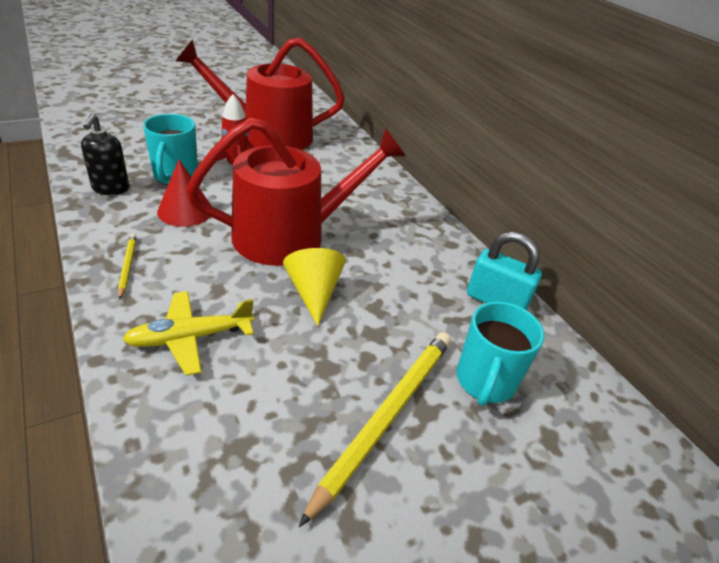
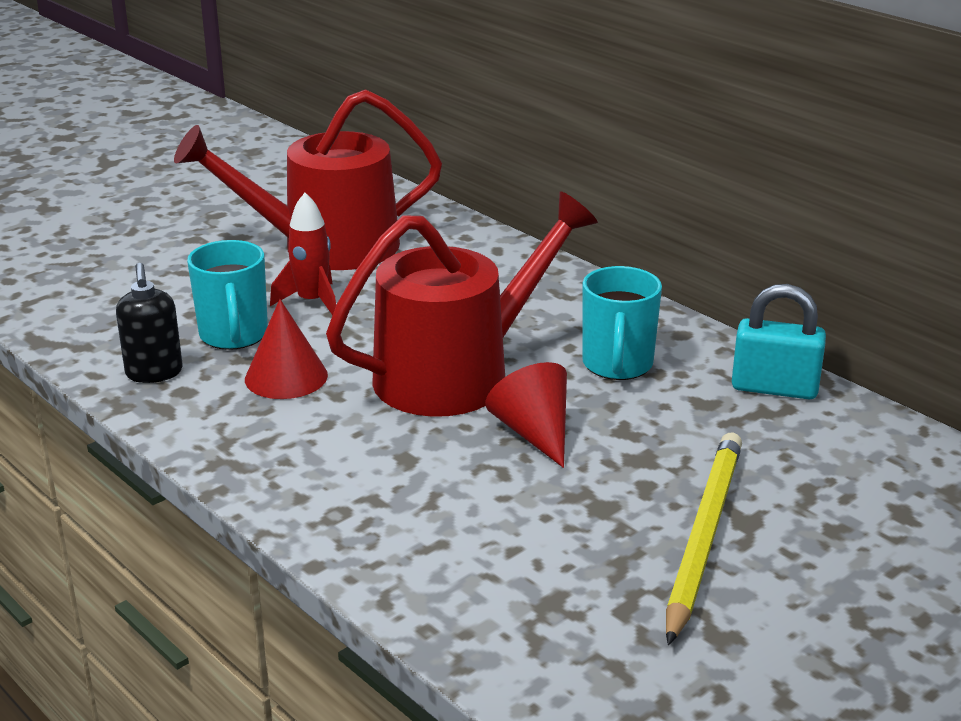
camera: 10 degrees left, 10 degrees down
(127, 266) = (264, 460): yellow pencil -> none
(190, 337) = (412, 516): yellow plane -> none
(314, 292) = (534, 433): yellow cone -> red cone
(484, 381) = (801, 476): turquoise mug -> turquoise mug (617, 365)

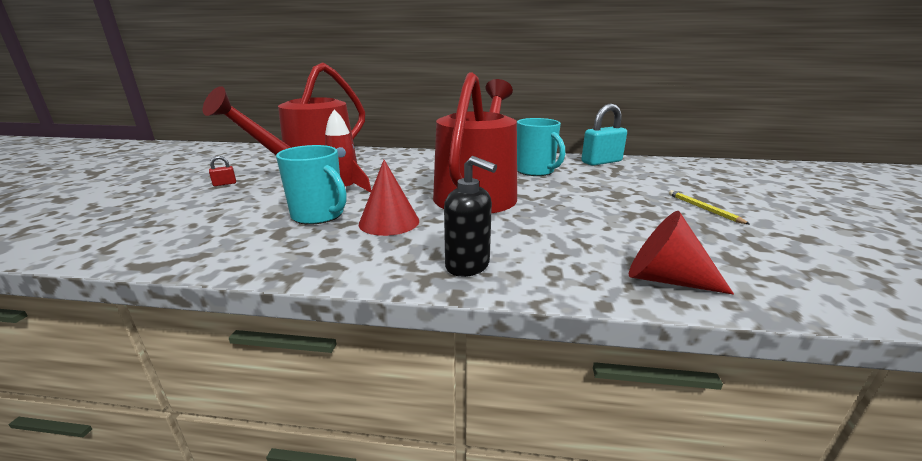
camera: 40 degrees left, 5 degrees down
(154, 373) = (289, 250): black soap dispenser -> black soap dispenser (468, 266)
(205, 237) = (224, 184): none -> red padlock
(534, 433) = (560, 201): red cone -> red cone (665, 279)
(703, 536) = (703, 209): yellow pencil -> yellow pencil, size x0.46

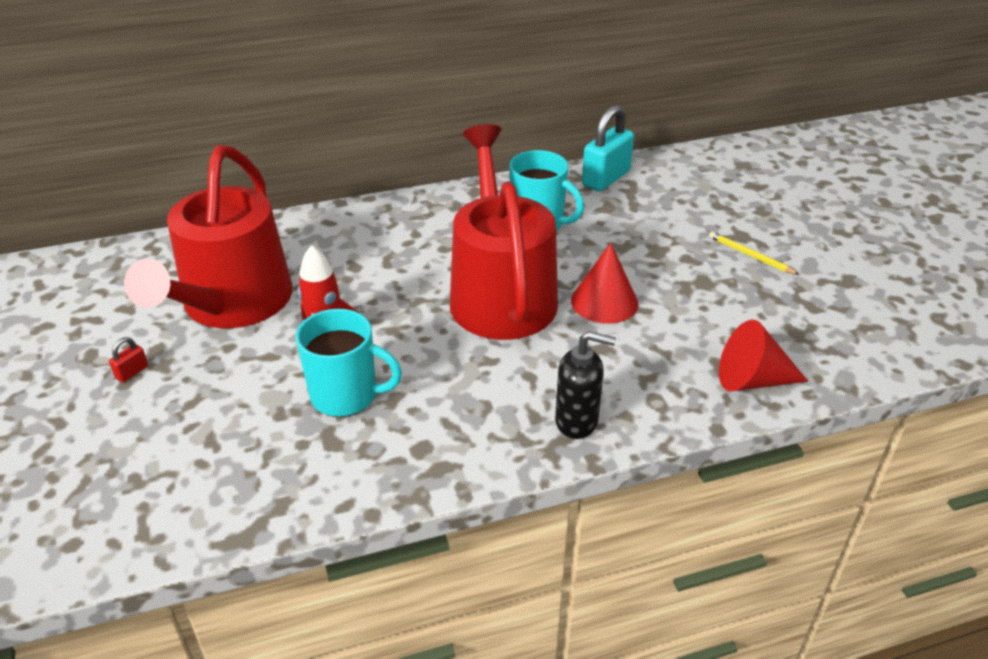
camera: 25 degrees left, 15 degrees up
(389, 222) = (441, 381): red cone -> red cone (604, 302)

